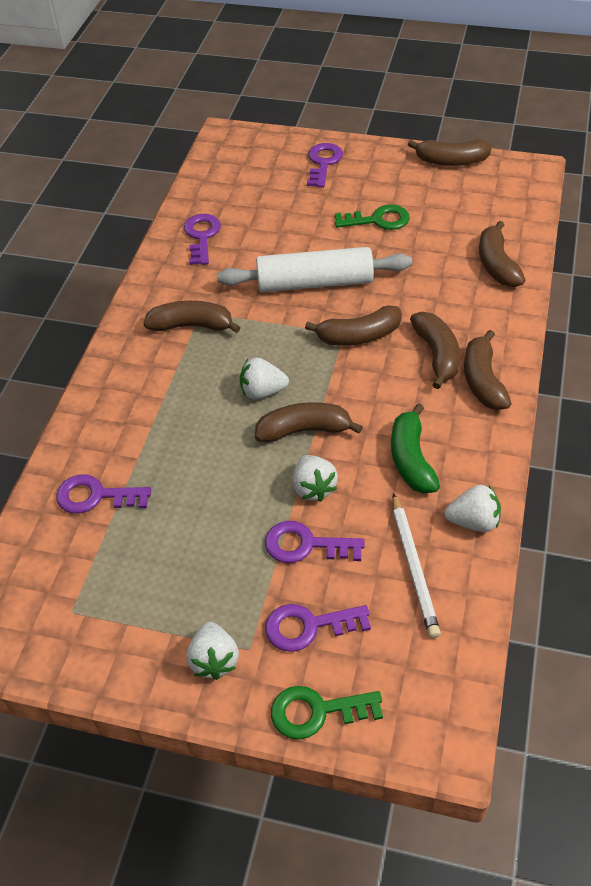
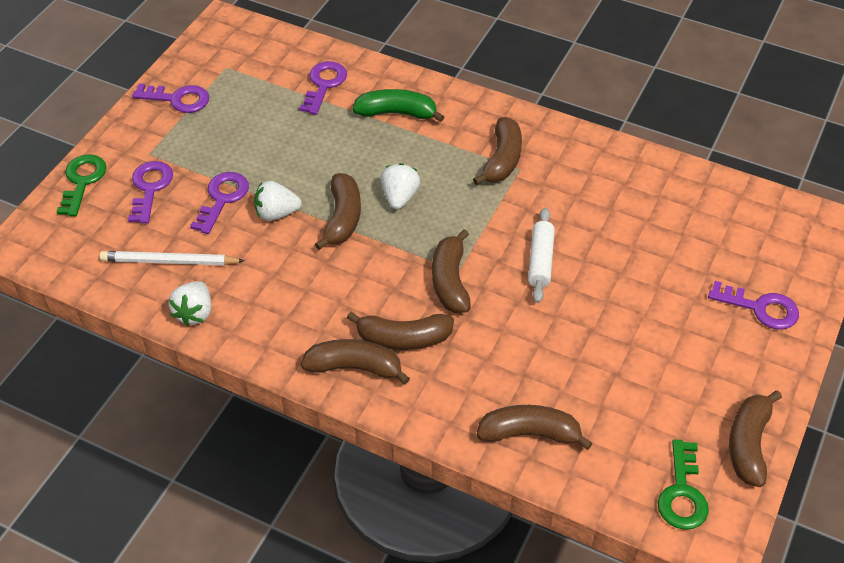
camera: 100 degrees right, 0 degrees up
(202, 236) = (638, 182): purple key -> purple key (178, 99)
(214, 660) = (150, 134): white strawberry -> none
(314, 283) = (540, 261): white rolling pin -> white rolling pin, size x0.57
(378, 220) = (637, 338): green key -> green key (682, 493)
(411, 459) = (280, 286): green banana -> green banana (397, 113)

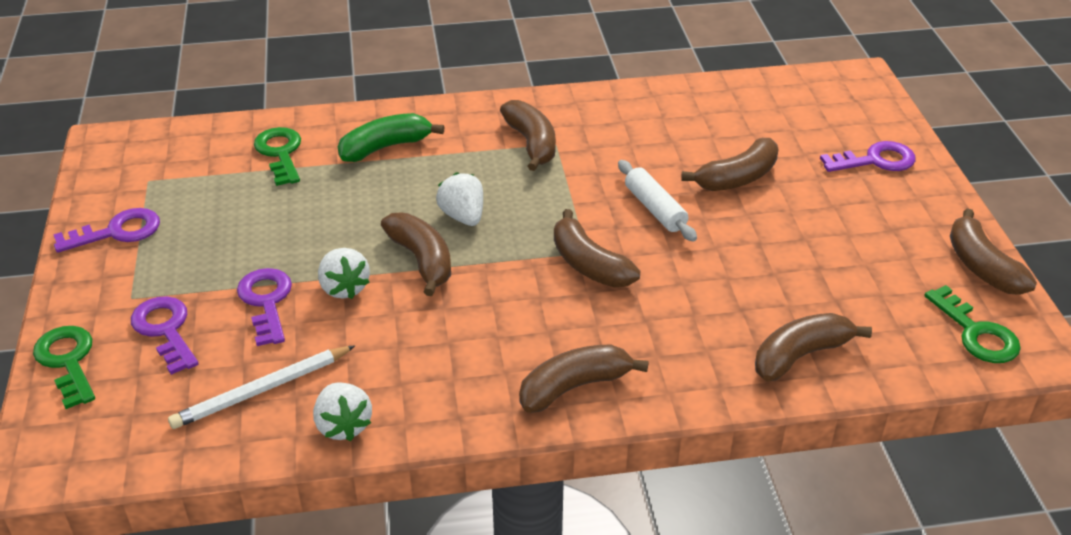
camera: 35 degrees left, 10 degrees down
(276, 213) = (344, 288): white strawberry -> white strawberry turned 75 degrees counterclockwise
(324, 84) = (280, 153): purple key -> green key
(403, 338) = (596, 336): brown banana -> brown banana (737, 178)

